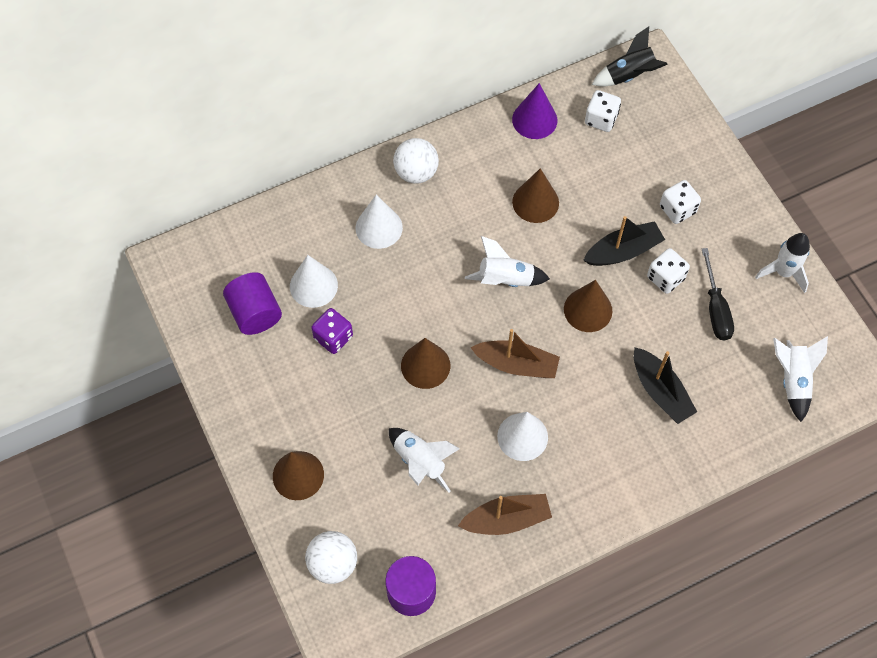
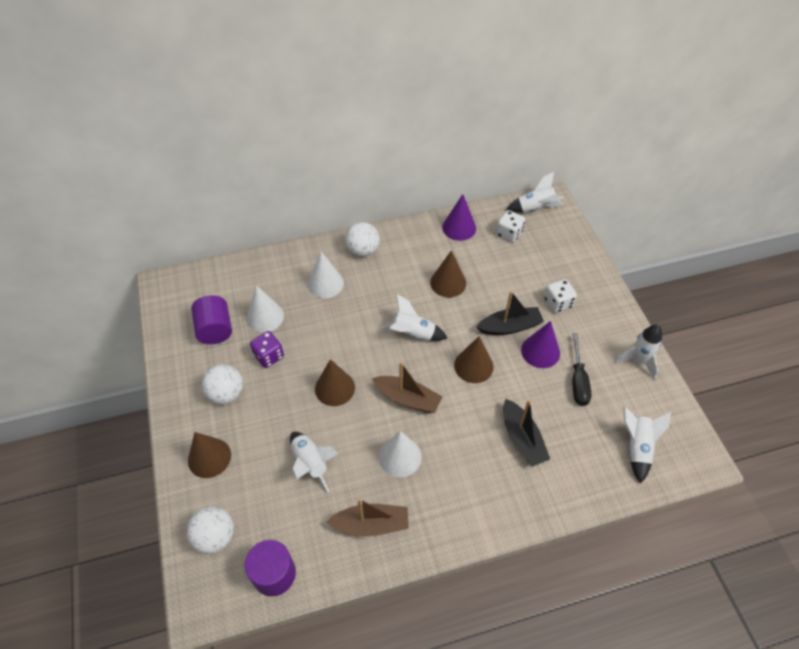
camera: 10 degrees right, 10 degrees down
(295, 394) = (226, 393): none -> white ball
(629, 76) = (535, 208): black rocket -> white rocket
(665, 278) = (540, 351): white dice -> purple cone

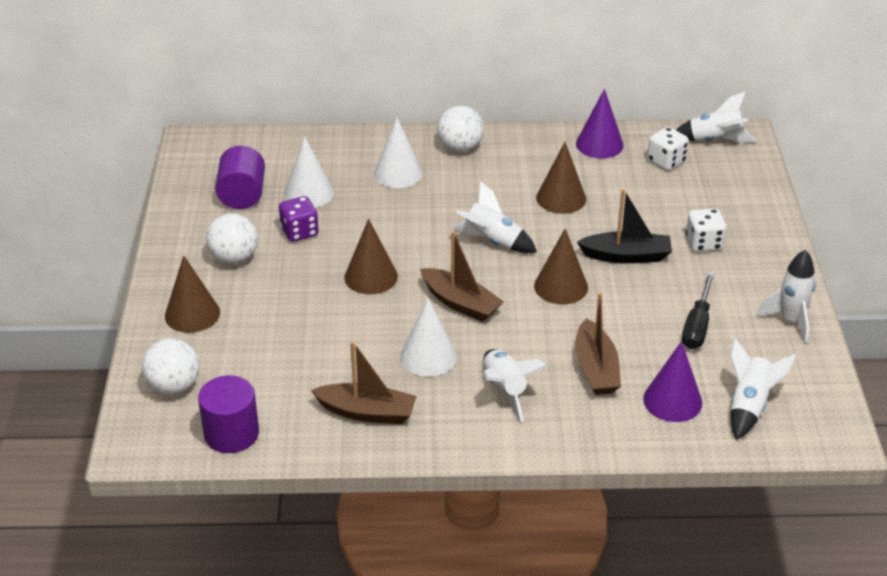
camera: 15 degrees right, 15 degrees down
(310, 463) = (313, 342): white rocket -> white rocket (505, 390)
(522, 438) = (596, 369): black boat -> brown boat
(540, 351) = (658, 287): purple cone -> purple cone (672, 401)

